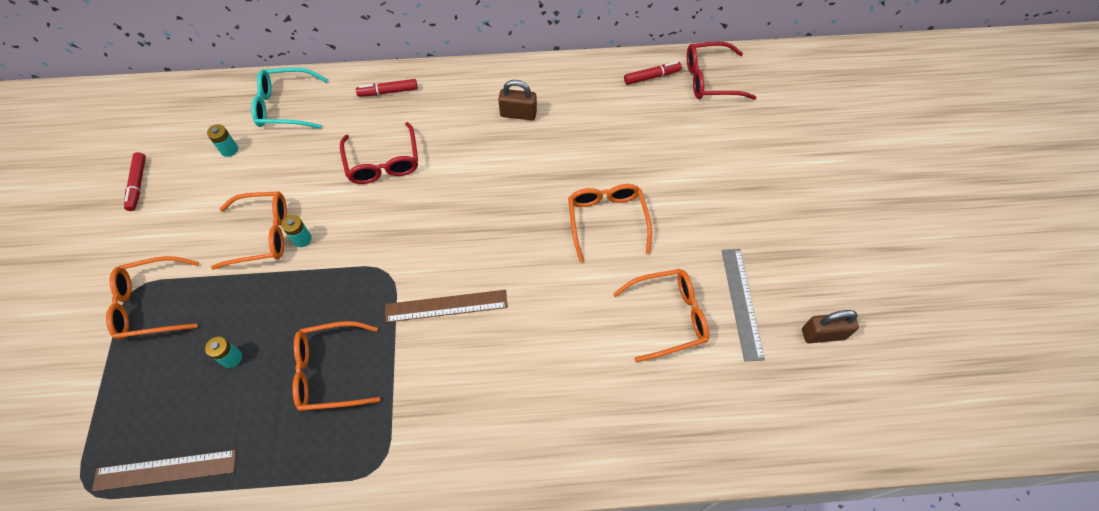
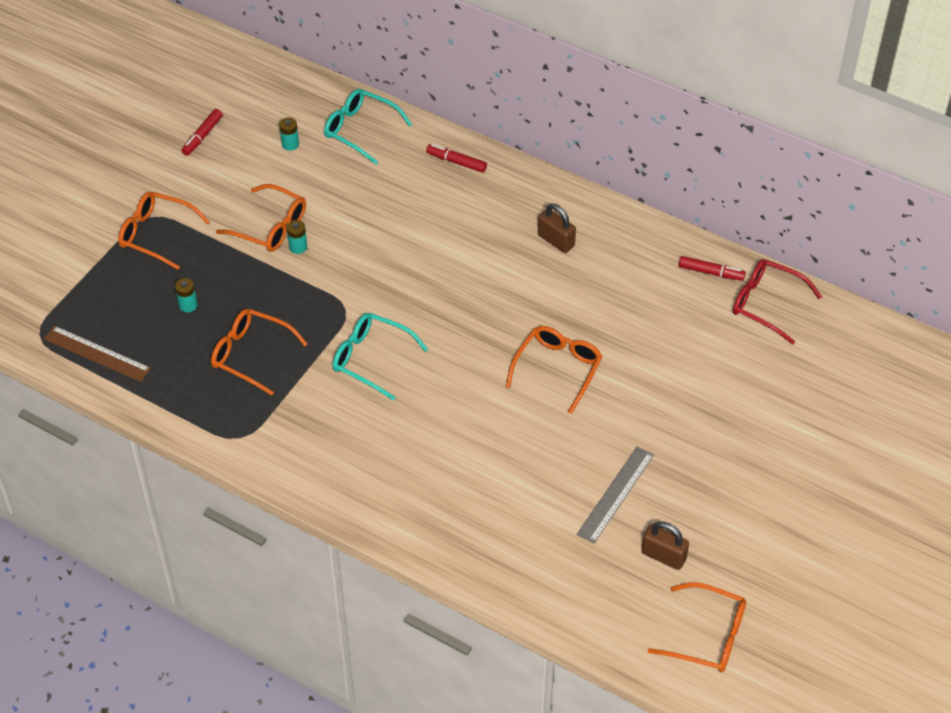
camera: 35 degrees right, 10 degrees down
(383, 162) = (406, 220): red glasses -> none
(446, 306) = (371, 359): brown ruler -> turquoise glasses
(668, 317) = (543, 468): orange glasses -> orange glasses (707, 636)

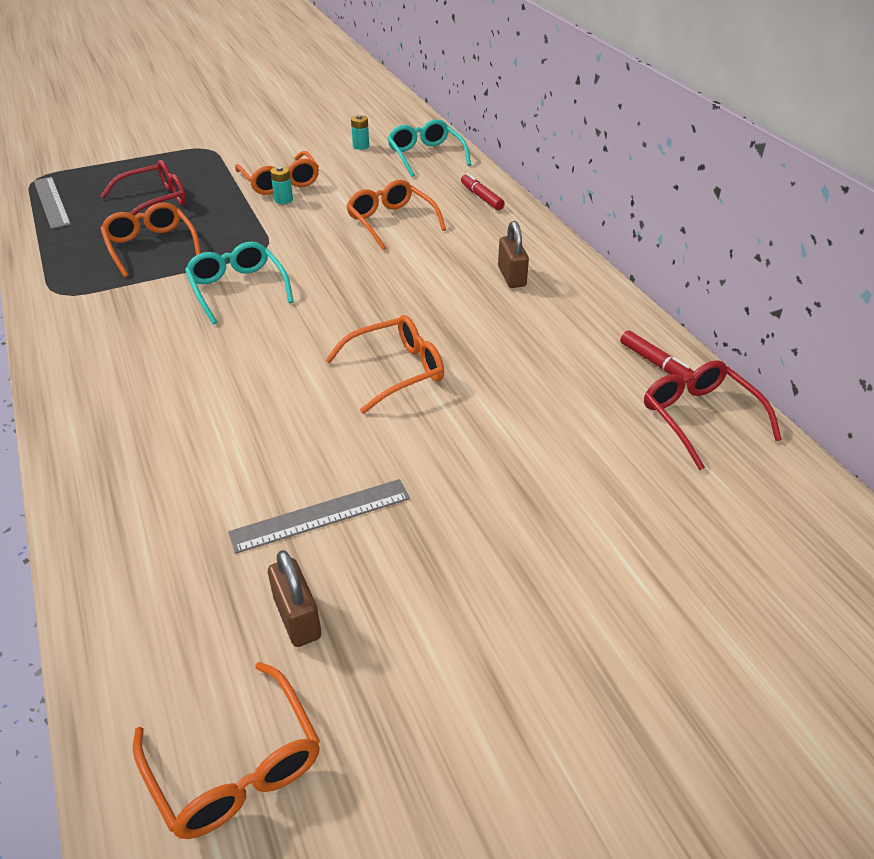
camera: 35 degrees right, 10 degrees down
(97, 353) = (52, 202): brown ruler -> grey ruler
(156, 234) = (195, 158): orange glasses -> orange glasses (391, 222)
(188, 305) = (154, 201): turquoise battery -> red glasses
(202, 136) = (305, 123): red marker -> none

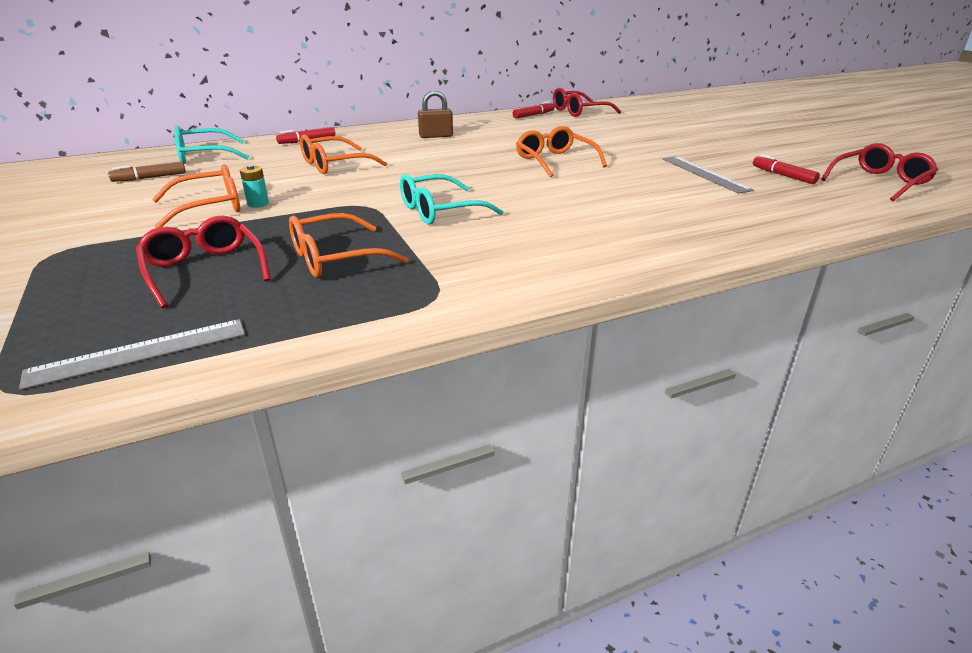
camera: 90 degrees left, 10 degrees down
(235, 766) = (879, 182): orange glasses -> red glasses
(297, 618) = (783, 175): brown padlock -> red marker
(361, 146) = (150, 178): turquoise battery -> brown marker

